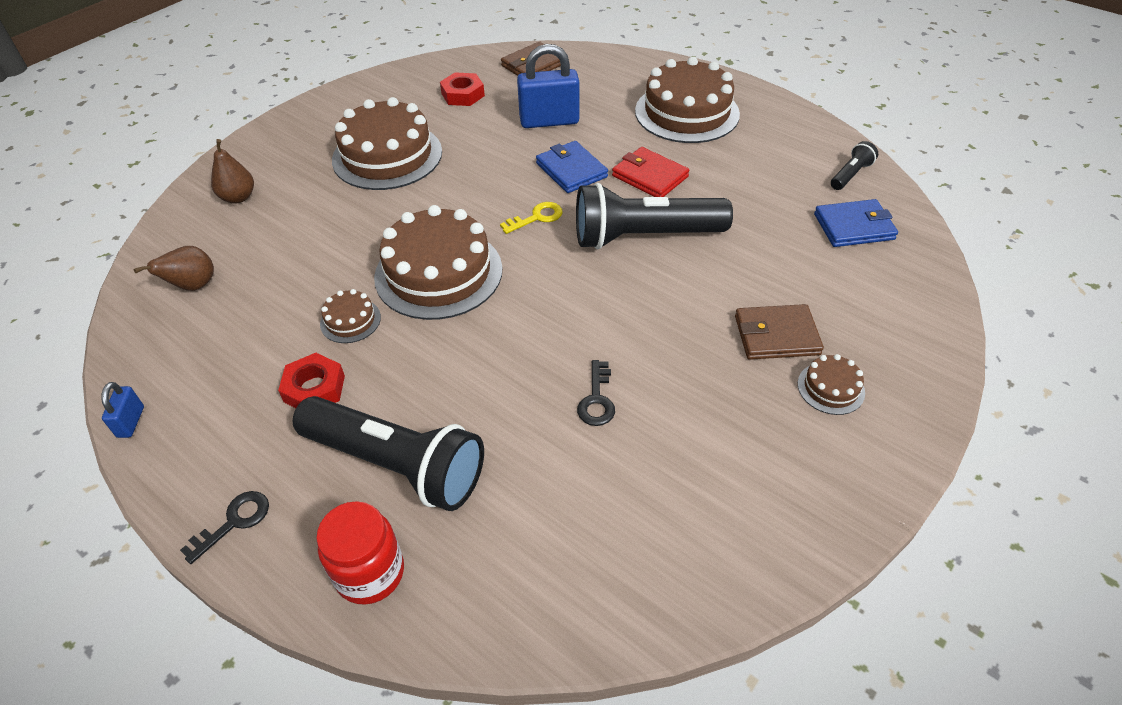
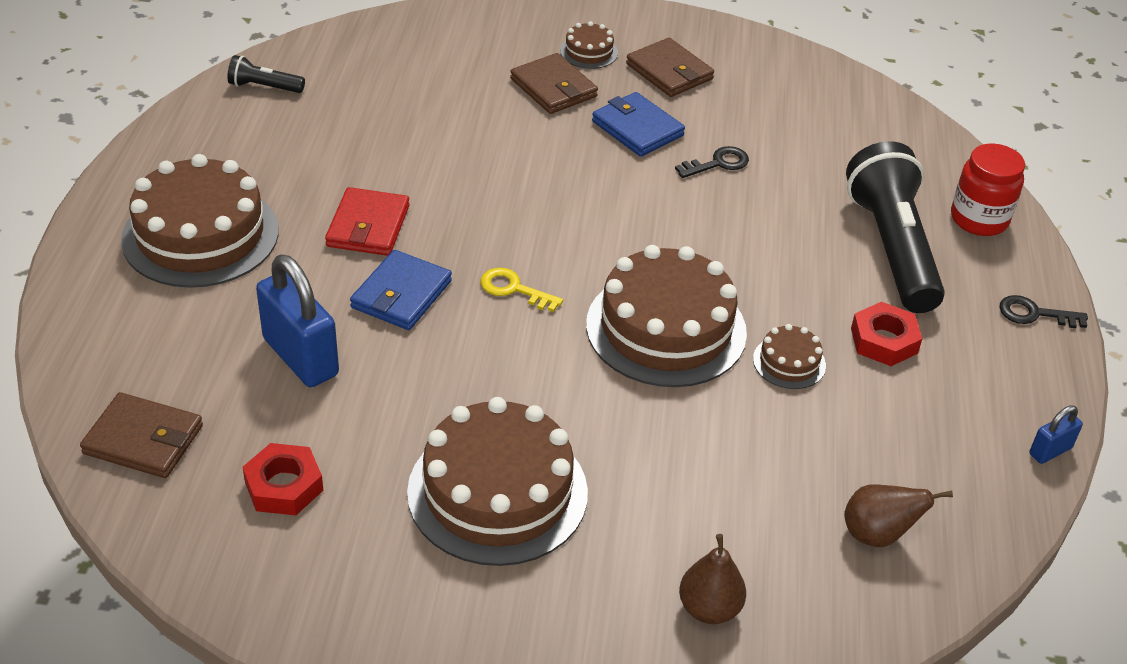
camera: 125 degrees left, 5 degrees down
(644, 236) = (481, 199): black flashlight -> none
(766, 438) = (669, 72): none -> brown wallet
(853, 227) = (359, 72): blue wallet -> blue wallet (637, 128)

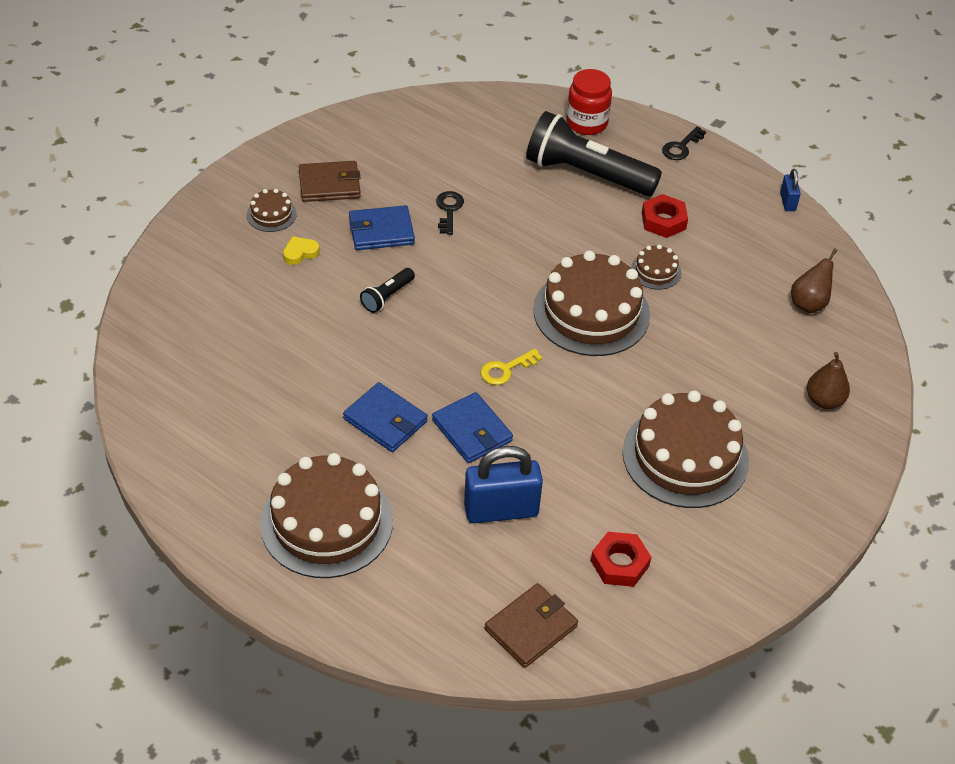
camera: 60 degrees left, 5 degrees up
(264, 87) = (164, 418): black flashlight -> black flashlight (387, 296)
(368, 226) = (385, 420): red wallet -> blue wallet
(553, 88) = (300, 253): brown wallet -> yellow heart

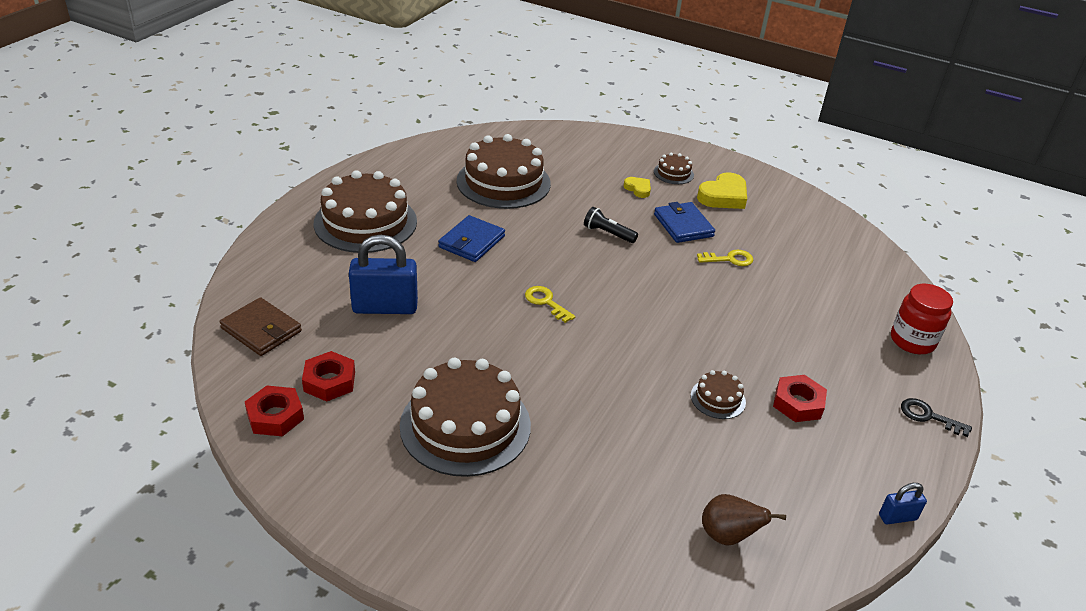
camera: 80 degrees right, 10 degrees down
(329, 184) = (723, 196): brown wallet -> yellow heart
(449, 210) = (729, 259): black key -> yellow key
(472, 430) = (470, 287): blue wallet -> none
(501, 510) = (385, 307): blue padlock -> blue padlock turned 75 degrees counterclockwise
(586, 174) = (834, 343): black flashlight -> none
(591, 312) = (638, 353): brown cake -> brown cake (503, 182)
(669, 610) = (275, 416): none -> red nut
(824, 400) = (573, 548): brown pear -> none

